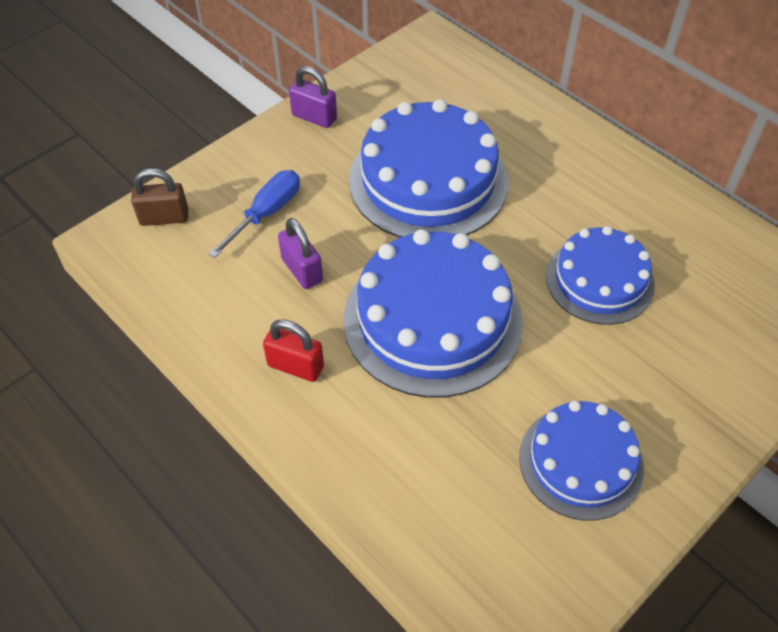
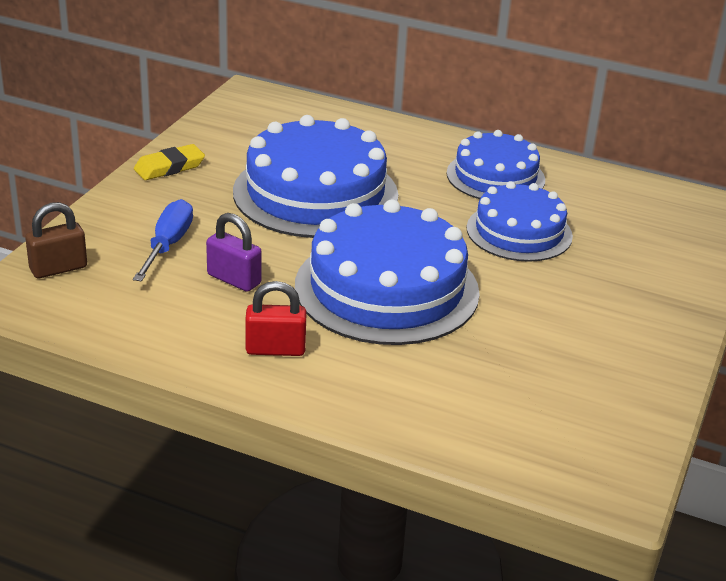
camera: 25 degrees left, 20 degrees down
(314, 117) = (169, 167): purple padlock -> yellow eraser
(580, 462) = (585, 355): blue cake -> blue cake (495, 176)

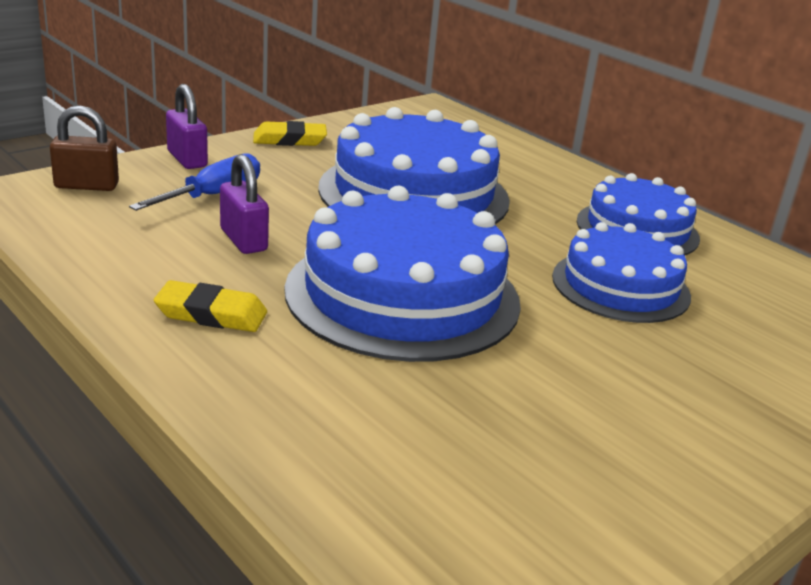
camera: 25 degrees right, 5 degrees down
(108, 215) = (187, 159): none -> purple padlock
(275, 349) = (211, 314): red padlock -> yellow eraser

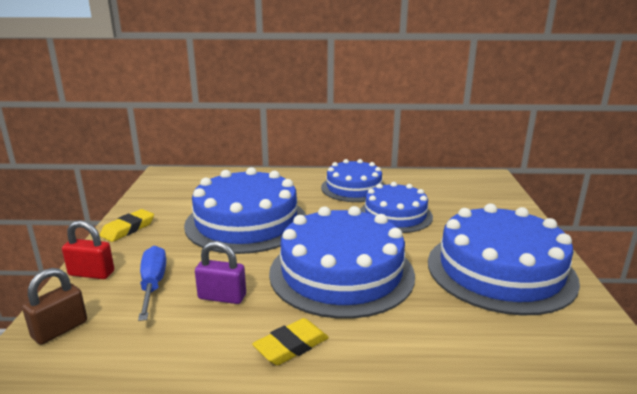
camera: 45 degrees left, 5 degrees down
(187, 159) = (91, 273): purple padlock -> red padlock
(617, 424) = (500, 270): none -> blue cake

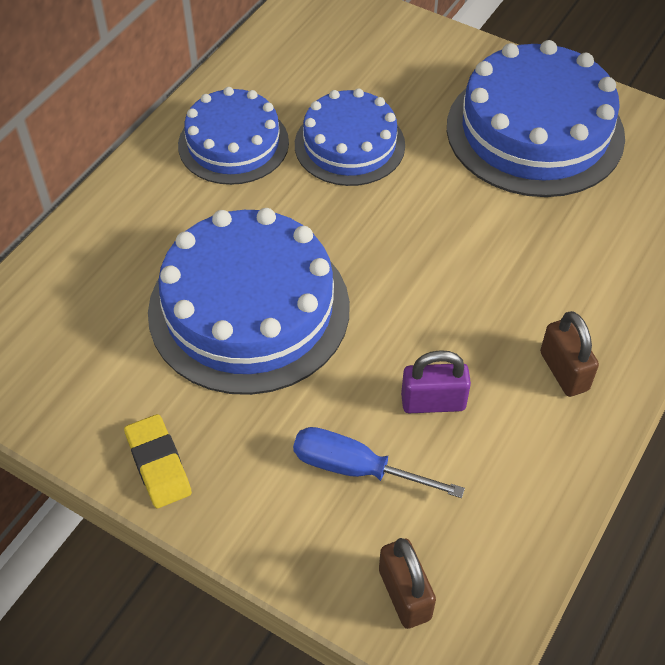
camera: 60 degrees left, 30 degrees up
(91, 273) = (277, 538): red padlock -> none
(222, 297) = (433, 402): purple padlock -> purple padlock turned 45 degrees clockwise
(291, 346) = (564, 371): yellow eraser -> brown padlock
(341, 273) = (453, 266): blue cake -> none

